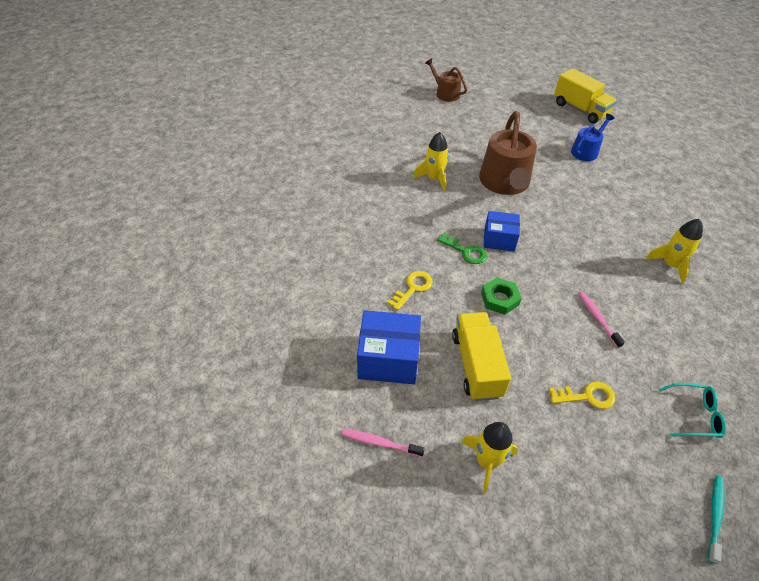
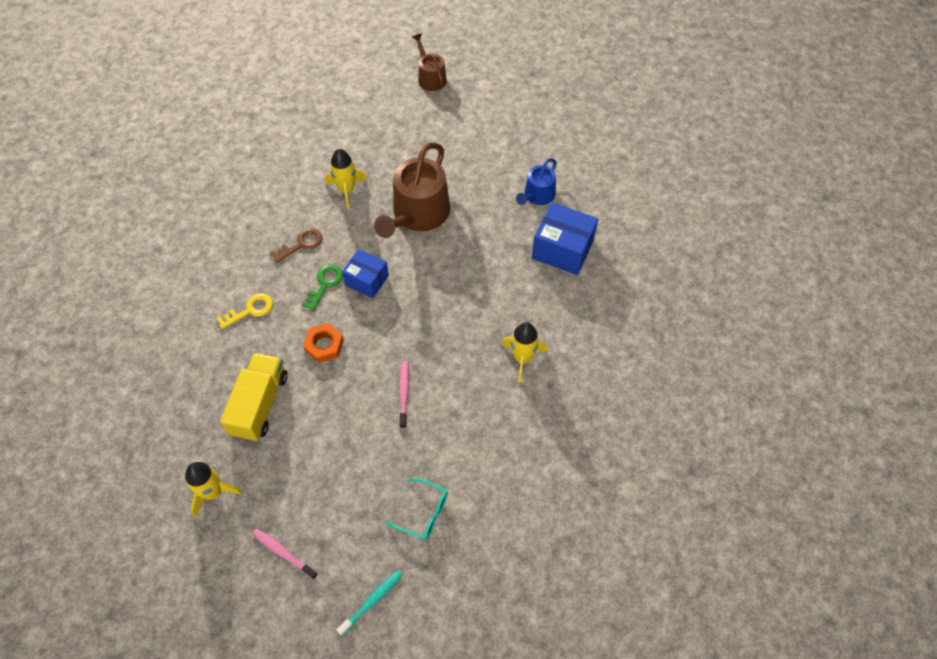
camera: 20 degrees right, 10 degrees up
(380, 443) = (136, 447): pink toothbrush -> pink toothbrush (283, 553)
(388, 359) = (186, 374): blue box -> blue box (562, 249)
(423, 226) = (301, 244): none -> brown key
(465, 251) = (324, 284): green key -> green key turned 120 degrees counterclockwise
(499, 299) = (324, 345): green nut -> orange nut
(580, 109) = (572, 137): yellow truck -> none
(586, 151) = (537, 195): blue watering can -> blue watering can turned 150 degrees clockwise
(586, 396) = (338, 464): yellow key -> none

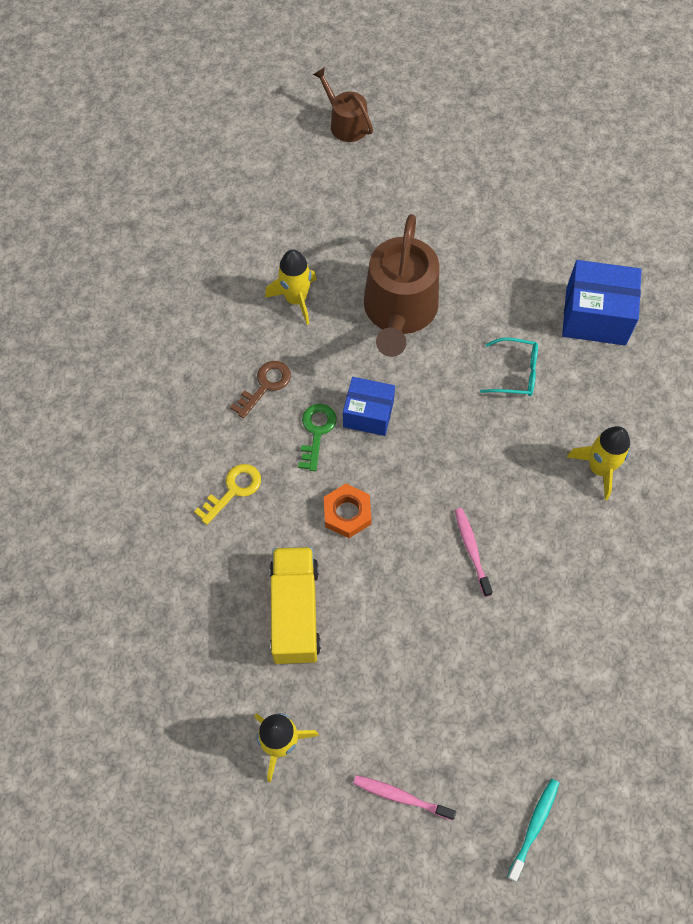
camera: 15 degrees left, 5 degrees up
(424, 513) = (554, 697): turquoise glasses -> turquoise glasses (516, 373)
(537, 195) = (539, 253): blue watering can -> none

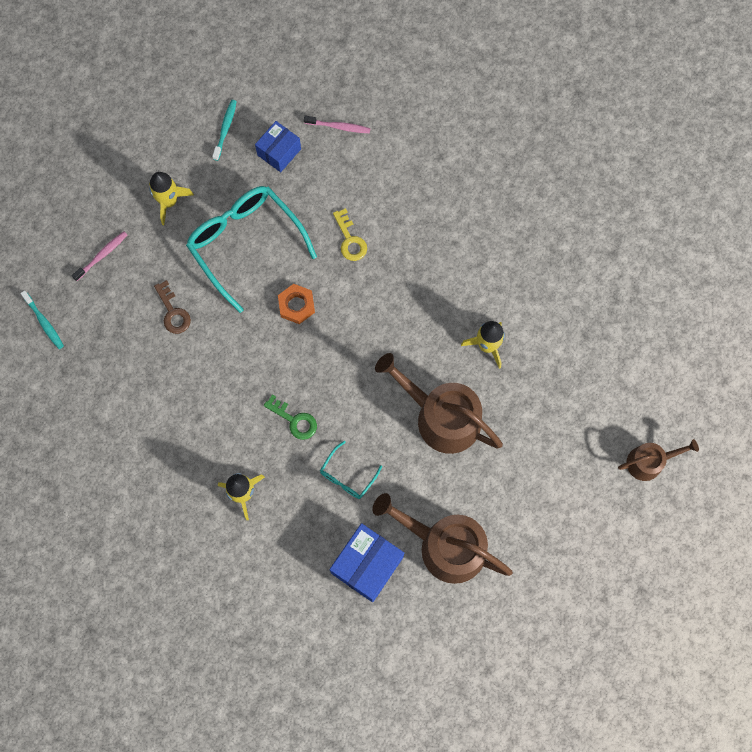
camera: 115 degrees right, 10 degrees up
(139, 720) = (225, 129): none -> turquoise toothbrush
(265, 386) = (422, 293): brown key -> brown key (173, 312)
(295, 612) = (245, 243): yellow truck -> turquoise glasses
(316, 432) = (367, 312): green key -> green key (294, 420)
(368, 414) = (365, 354): blue box -> blue box (279, 152)
(471, 550) = (229, 373): pink toothbrush -> pink toothbrush (339, 127)
(531, 256) = (445, 545): none -> brown watering can

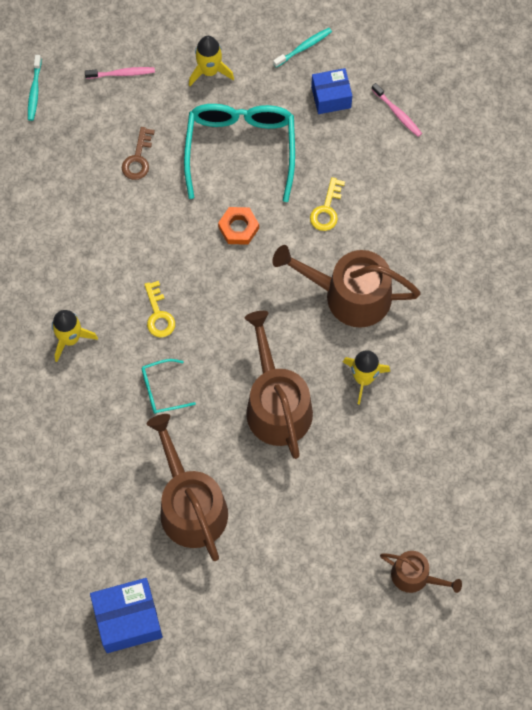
camera: 40 degrees right, 5 degrees down
(294, 420) = (158, 314): green key -> yellow key
(367, 565) = (116, 470): blue box -> blue box (128, 620)
(422, 291) = (349, 295): none -> brown watering can

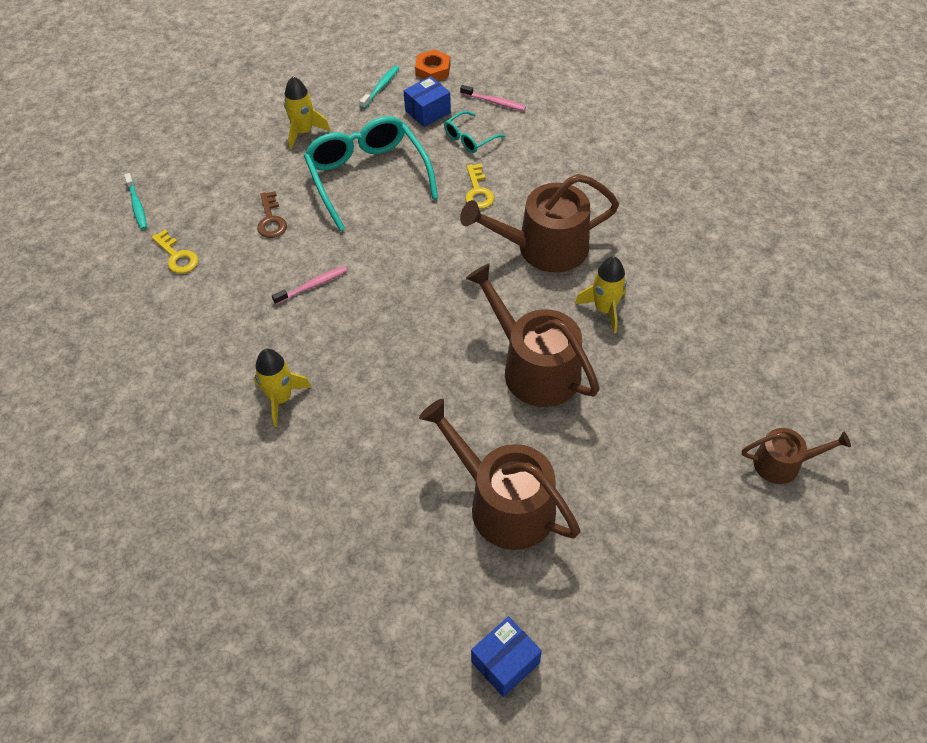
camera: 25 degrees left, 15 degrees down
(122, 73) = (219, 162): pink toothbrush -> pink toothbrush (312, 285)
(128, 620) = (505, 662): blue box -> blue box, size x0.66
(158, 314) = (364, 338): yellow key -> yellow key (177, 256)
(161, 390) = (407, 405): turquoise glasses -> turquoise glasses (469, 138)
(238, 228) = (403, 236): orange nut -> orange nut (433, 70)

